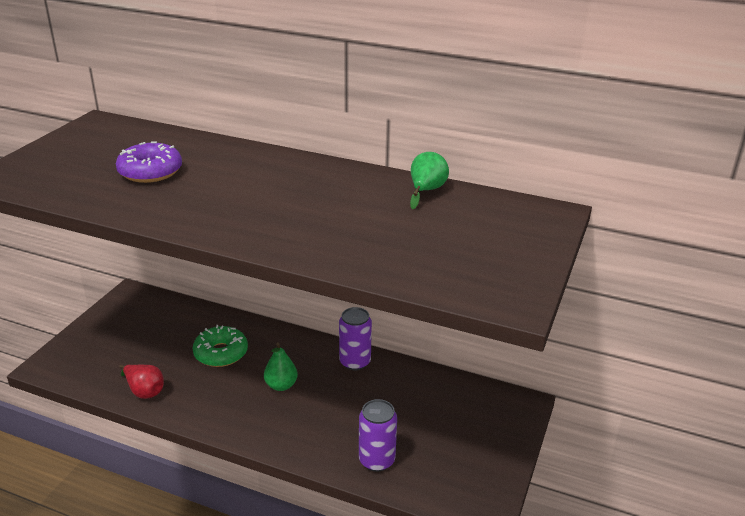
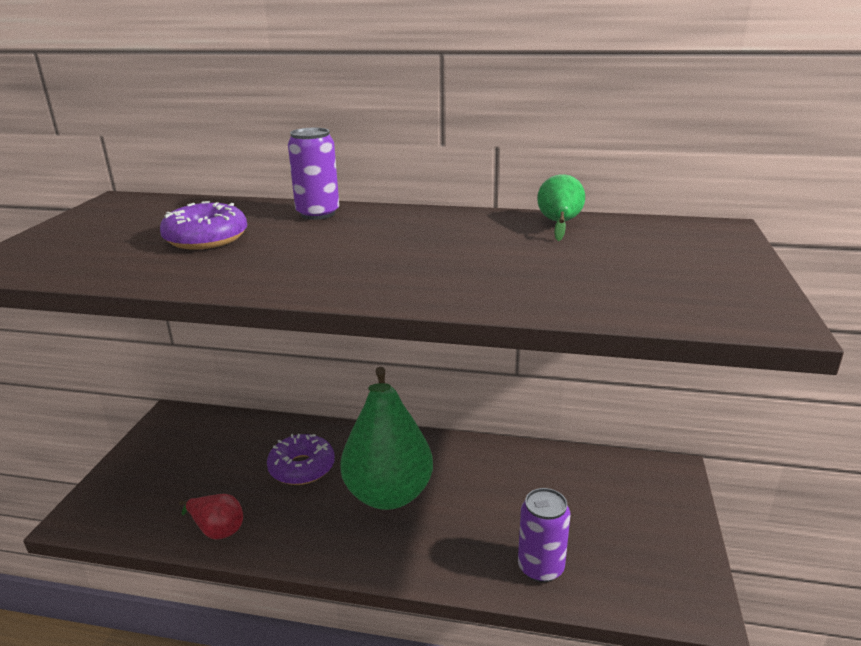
camera: 10 degrees left, 5 degrees down
(221, 353) = (302, 467): green donut -> purple donut
(281, 385) = (388, 494): green pear -> green pear, size x2.18
(355, 362) = (465, 453): purple can -> purple can (318, 214)

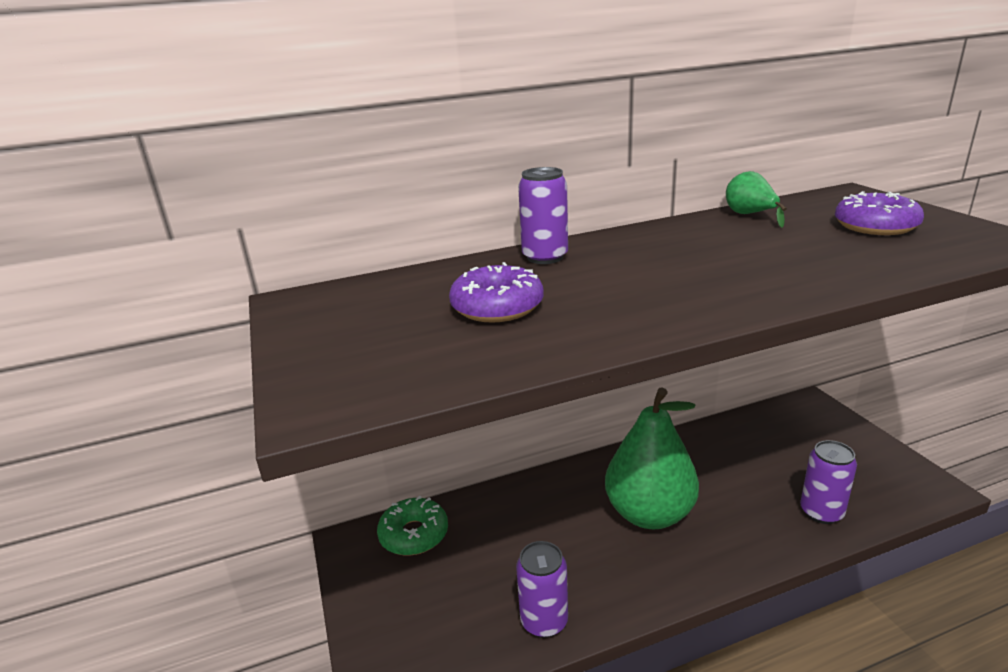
camera: 30 degrees left, 0 degrees up
(212, 429) = (414, 534): none -> green donut
(217, 529) = (544, 621): red pear -> purple can
(302, 467) = (548, 527): purple donut -> purple donut (875, 226)

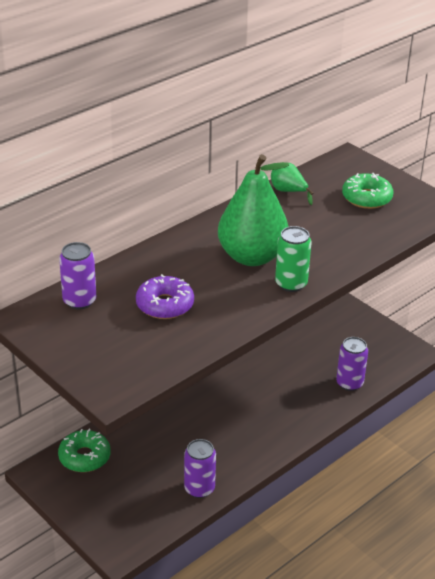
camera: 25 degrees left, 10 degrees up
(545, 257) = (169, 253): purple can -> purple can (79, 301)
(649, 514) = (242, 407): green pear -> green pear (252, 257)
(718, 303) = (291, 284): none -> green can
(875, 226) = (366, 198): purple donut -> green donut

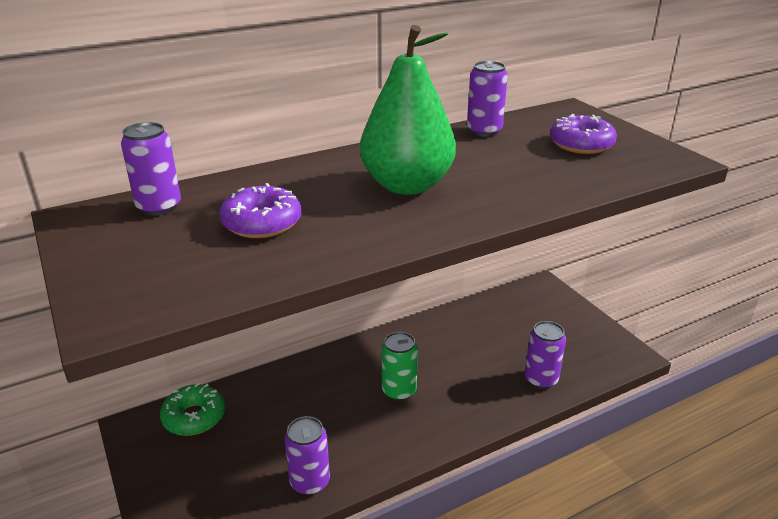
camera: 15 degrees right, 5 degrees down
(288, 192) = (484, 131): green pear -> purple can
(291, 284) = (445, 218): green can -> green can (399, 391)
(366, 198) = (581, 144): green donut -> purple donut

